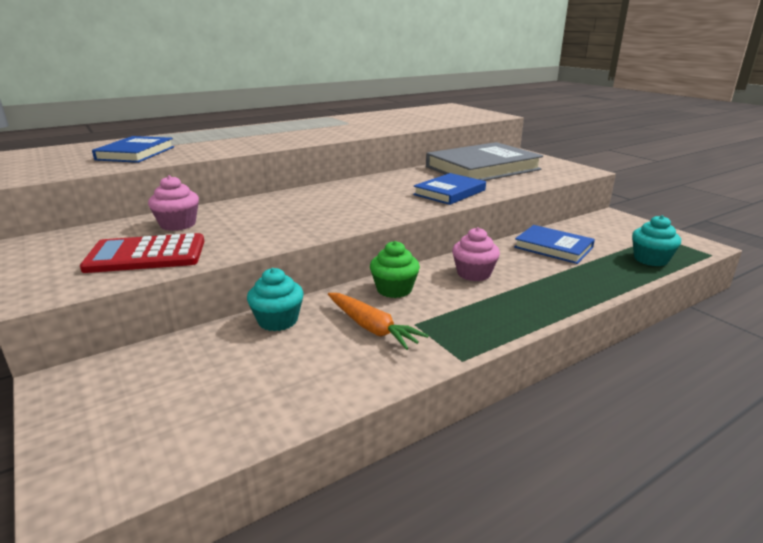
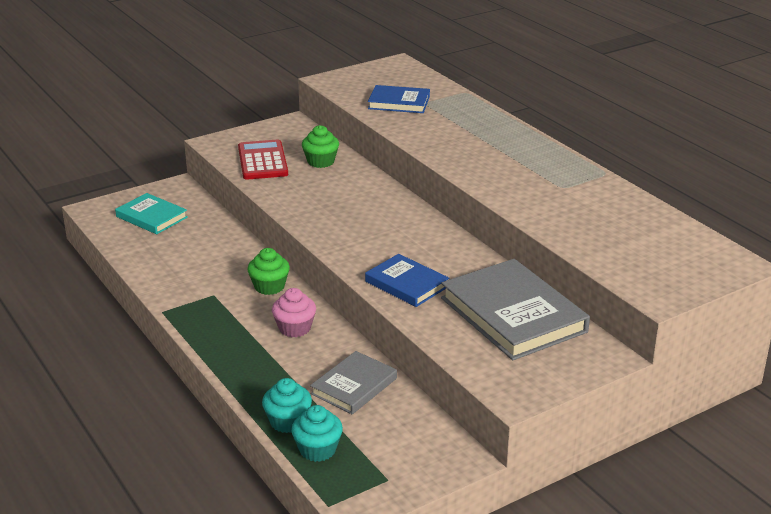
camera: 90 degrees right, 5 degrees up
(167, 400) = (151, 217): none -> turquoise book
(178, 224) = (321, 161): pink cupcake -> green cupcake
(278, 320) = (229, 240): turquoise cupcake -> turquoise cupcake (288, 422)
(371, 328) = (211, 277): orange carrot -> none
(553, 247) = (354, 386): blue book -> grey book

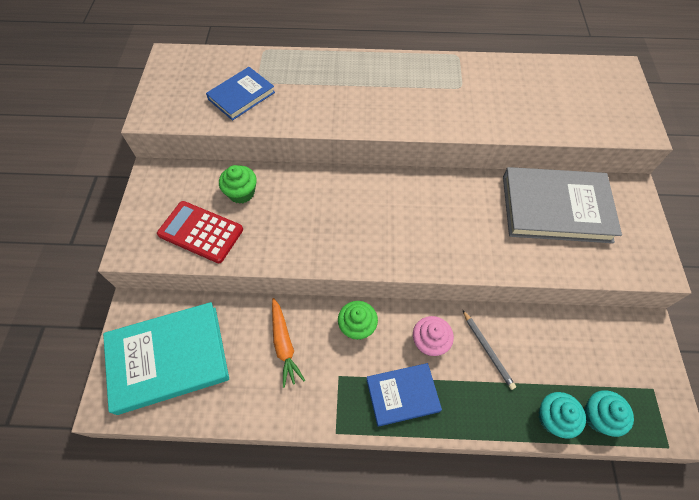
camera: 55 degrees left, 30 degrees up
(151, 217) = (169, 359): turquoise book -> turquoise book, size x1.75
(215, 259) = (284, 344): none -> orange carrot
(321, 362) = (487, 350): none -> grey pencil
(354, 386) = (530, 345): grey book -> none
(406, 284) = (476, 246): blue book -> blue book (402, 395)

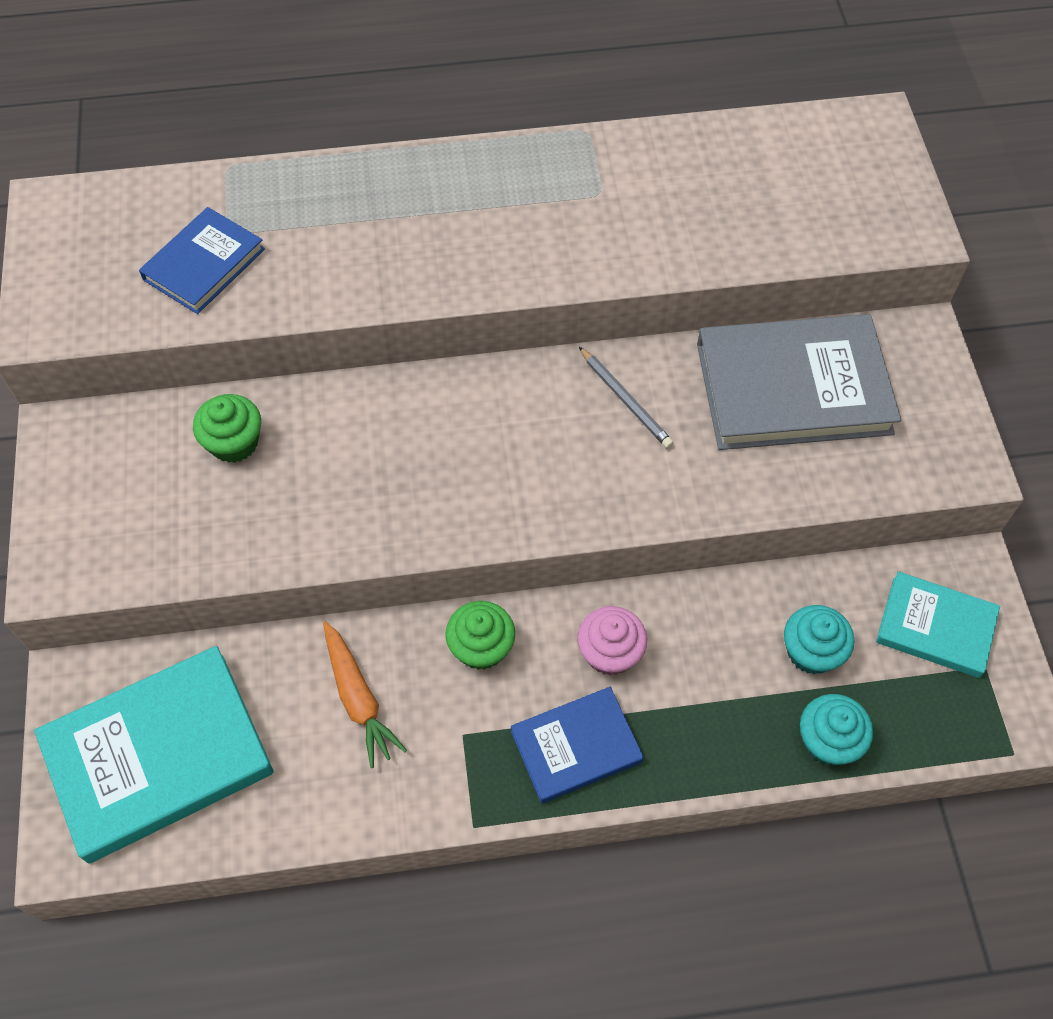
camera: 10 degrees left, 0 degrees up
(201, 232) = (175, 525): red calculator -> none
(487, 350) = (709, 649): grey pencil -> grey pencil (625, 400)
(598, 416) = (900, 725): turquoise cupcake -> turquoise cupcake (811, 651)
(624, 359) = (935, 627): none -> turquoise book

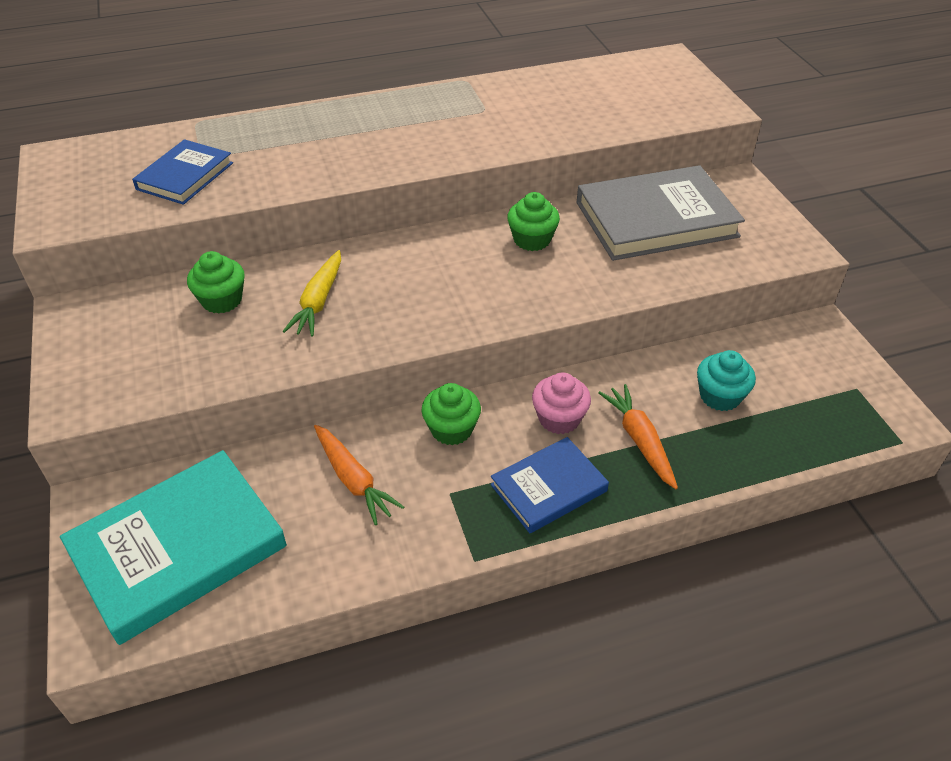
camera: 10 degrees left, 15 degrees down
(347, 461) = (319, 301): none -> yellow carrot
(625, 400) = (532, 240): grey pencil -> green cupcake
(697, 699) = (639, 440): none -> orange carrot
(828, 741) = (754, 454): turquoise cupcake -> none
(935, 627) = (809, 368): turquoise book -> none

